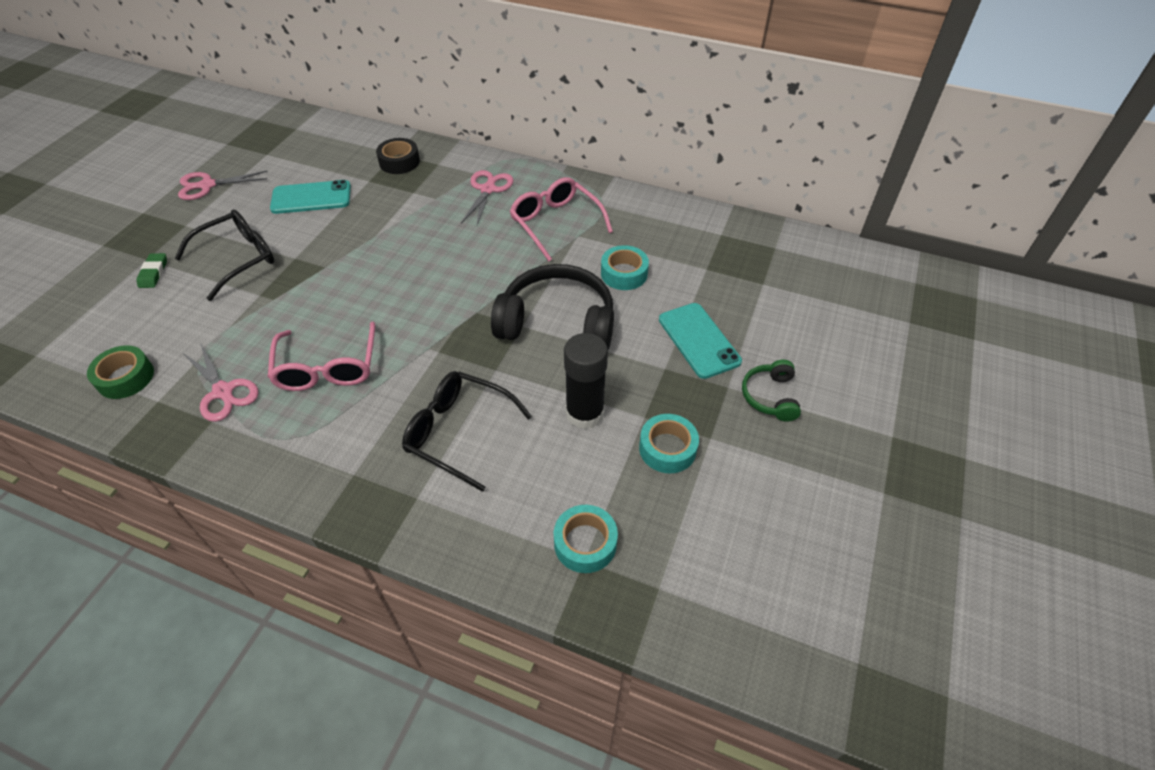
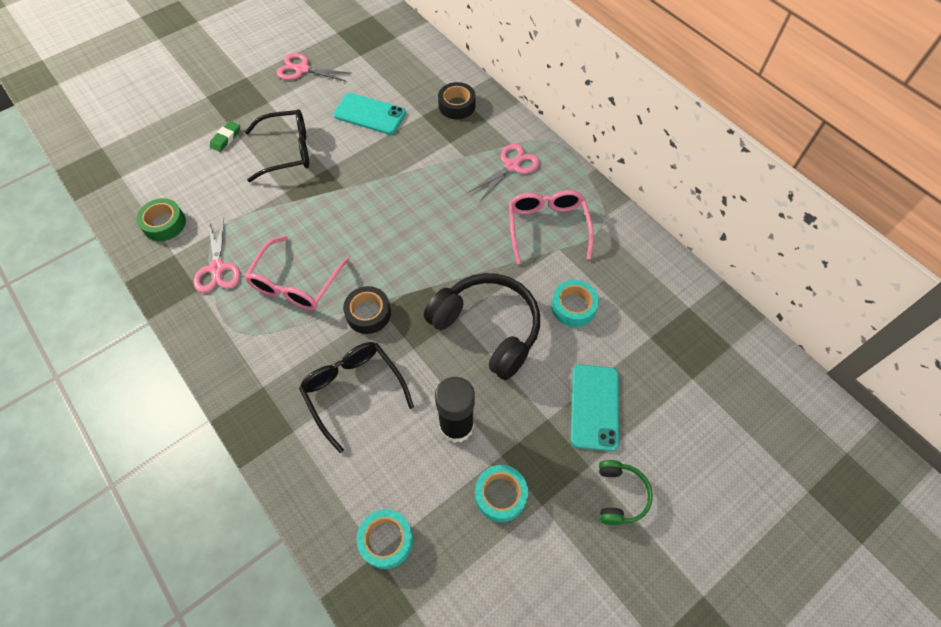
camera: 30 degrees right, 10 degrees up
(427, 360) = (368, 313): none -> black tape
(770, 396) = (620, 495): green headphones -> green headphones turned 150 degrees clockwise

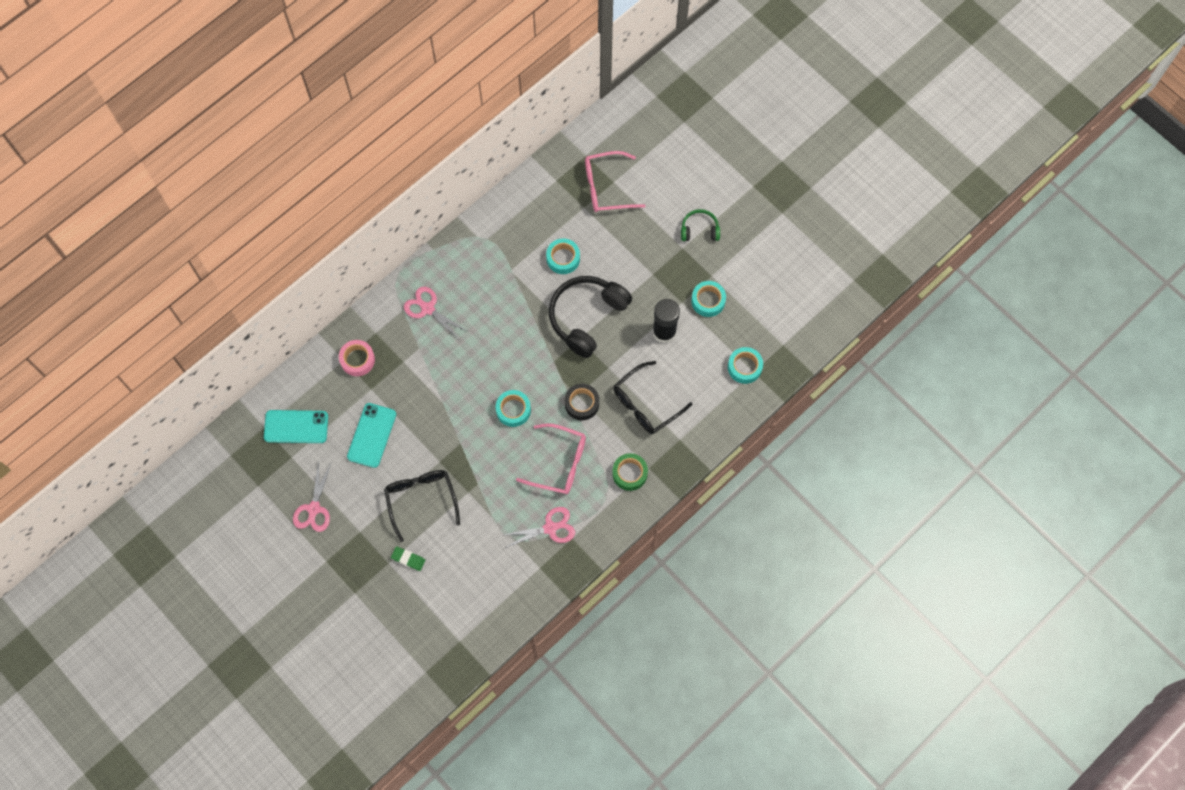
camera: 95 degrees left, 10 degrees up
(164, 224) = (509, 585): green tape -> green tape (629, 473)
(374, 240) = (513, 410): none -> turquoise tape
(457, 105) = (357, 360): black tape -> pink tape
(547, 228) = (491, 278): pink glasses -> pink glasses (607, 187)
(594, 407) = (641, 244): turquoise phone -> turquoise phone (296, 427)

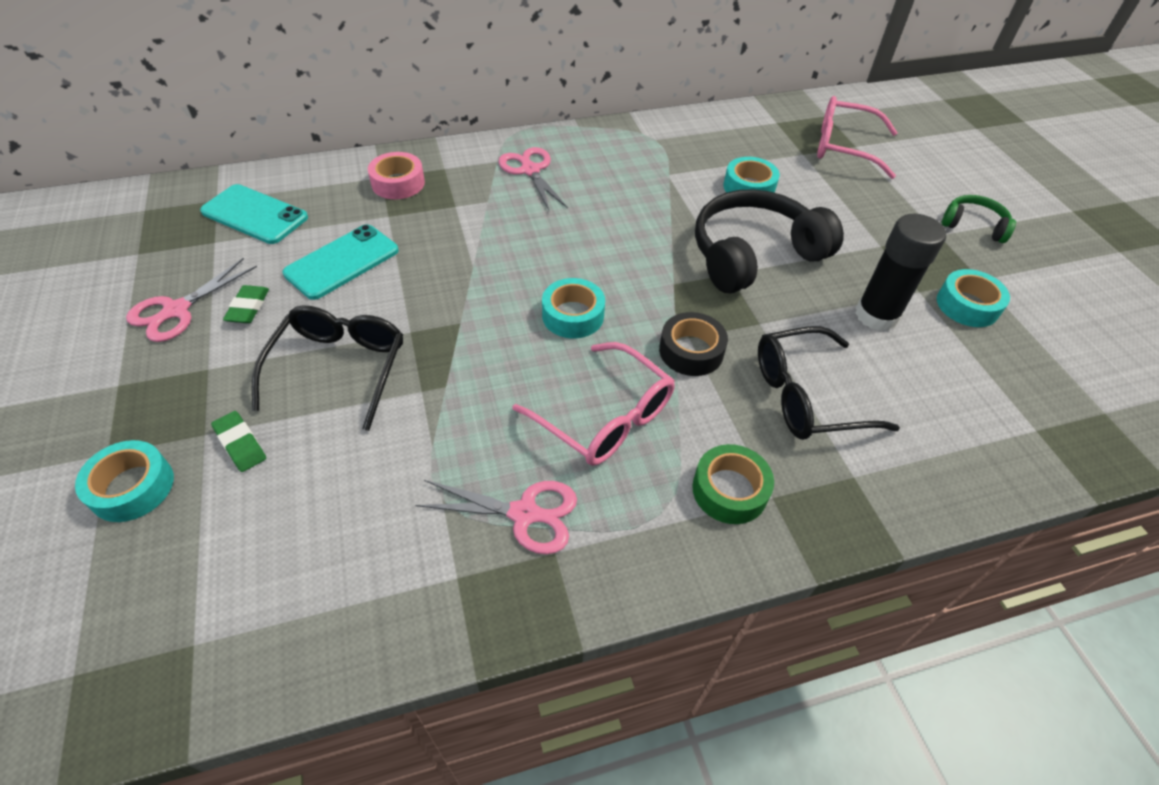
camera: 25 degrees right, 20 degrees down
(348, 488) = (248, 307): none -> green eraser
(744, 367) = (1019, 416): turquoise tape -> turquoise tape (132, 487)

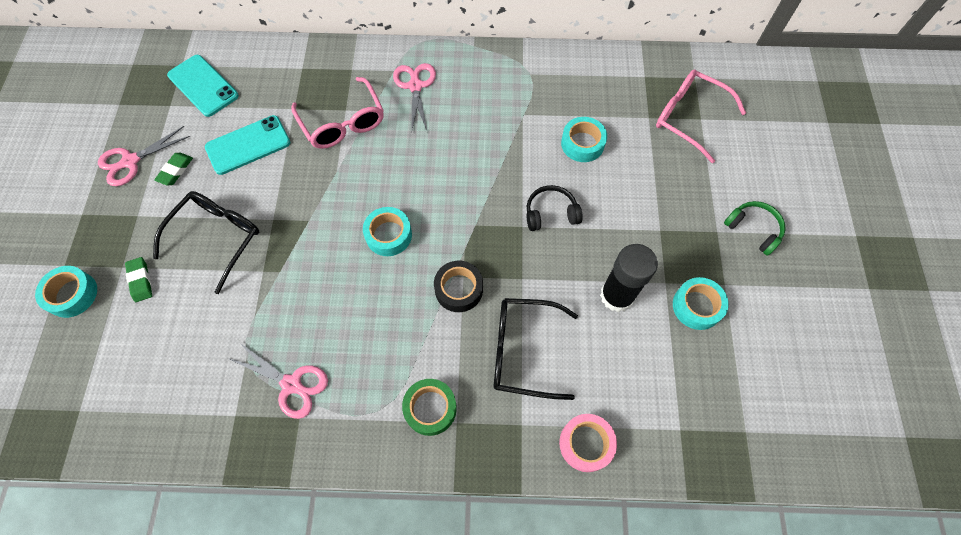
camera: 20 degrees right, 15 degrees up
(398, 183) = (312, 77): pink tape -> pink tape (586, 444)
(603, 416) = (373, 326): pink glasses -> pink glasses (342, 122)
(754, 255) = (551, 213): black headphones -> black headphones, size x0.50

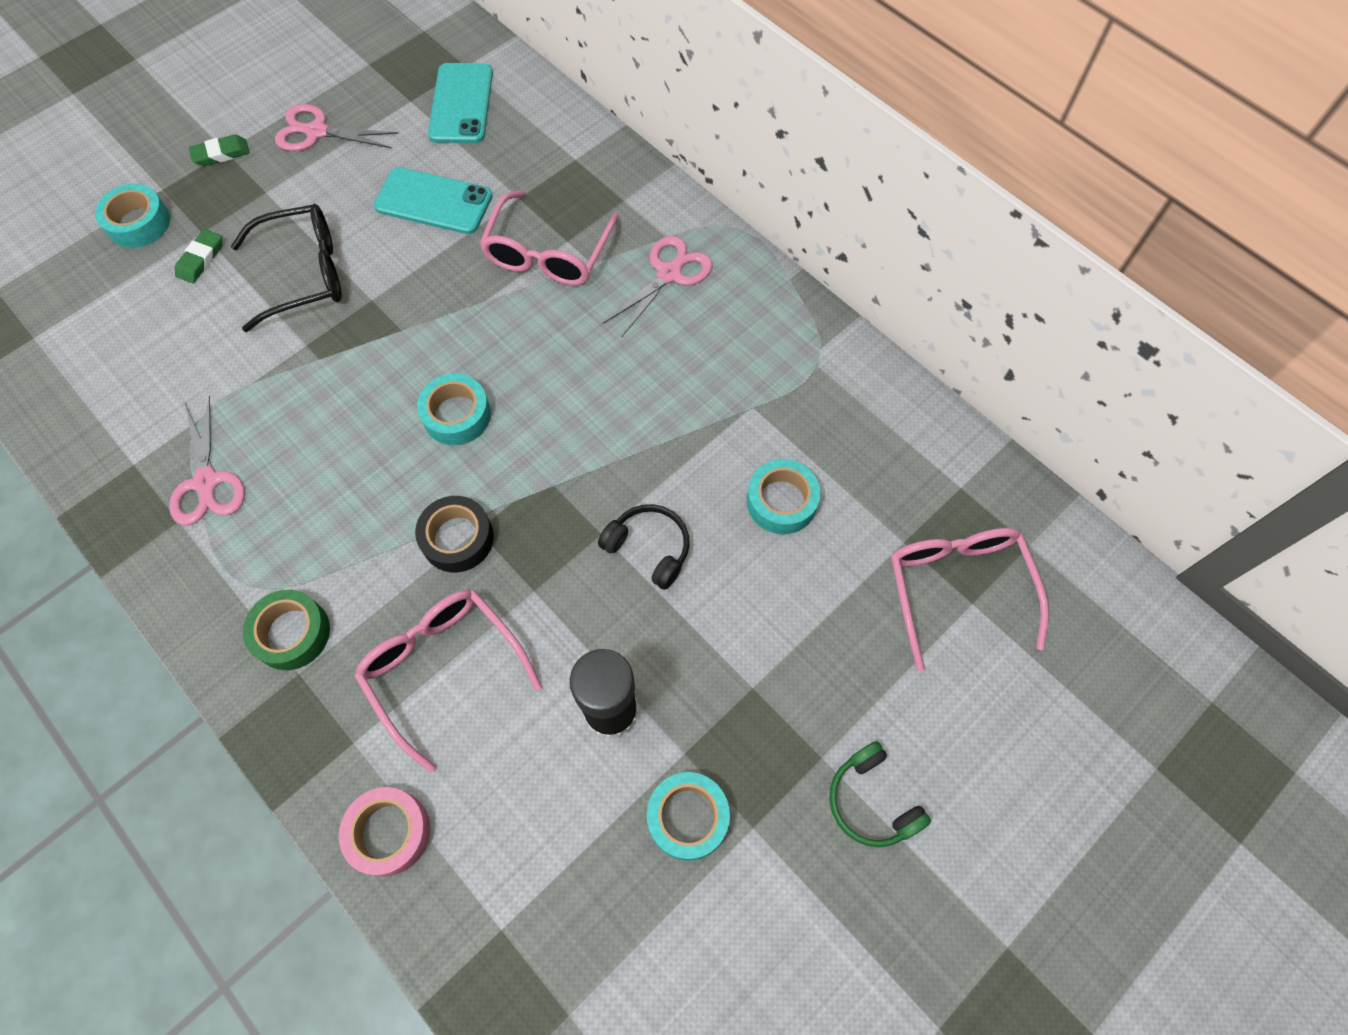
camera: 45 degrees right, 0 degrees up
(175, 170) = (343, 173): green eraser -> green eraser (221, 154)
(524, 351) = (444, 670): black glasses -> pink glasses
(753, 229) = (871, 801): green headphones -> green headphones turned 150 degrees clockwise

